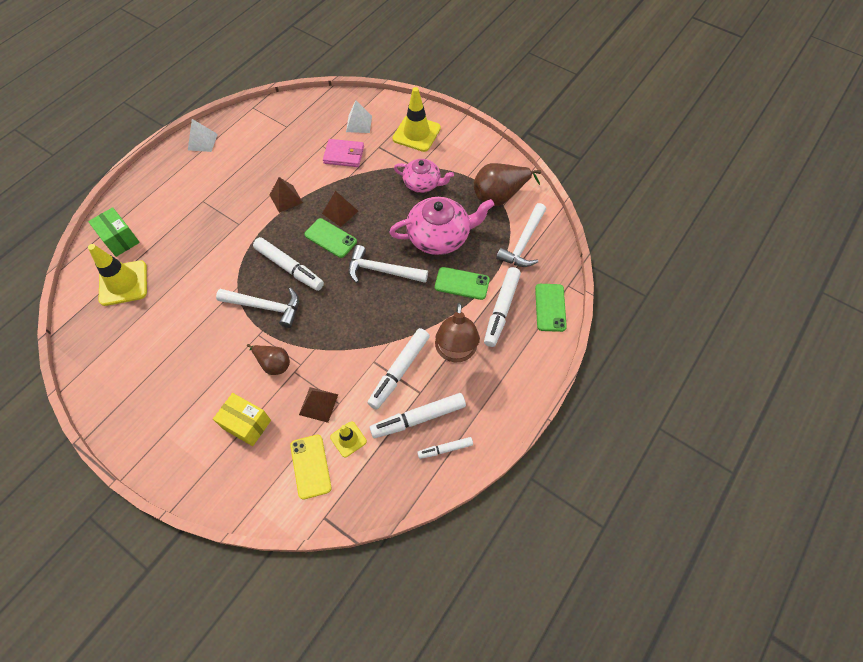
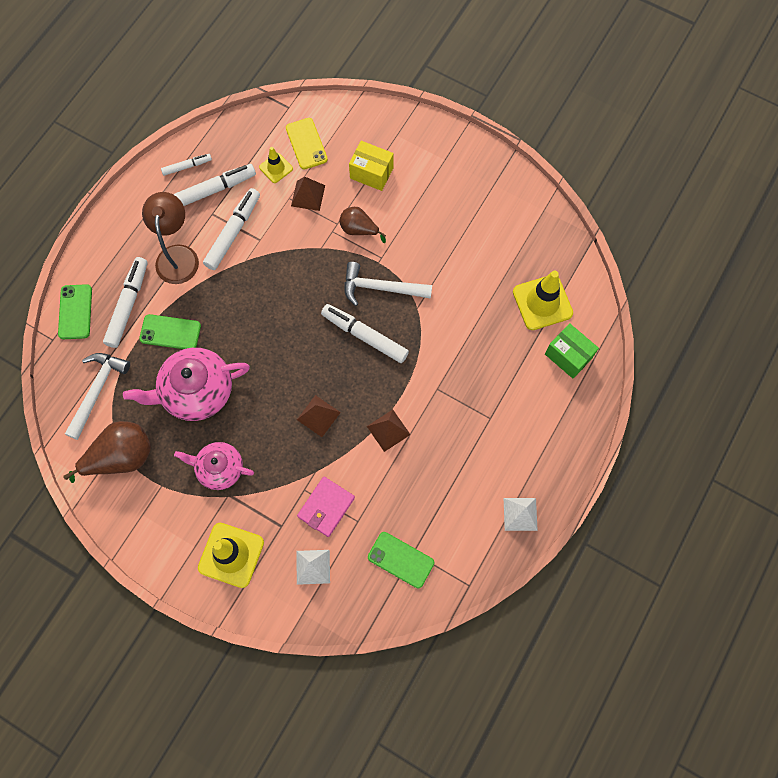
camera: 175 degrees right, 10 degrees up
(330, 238) = (324, 378): green phone -> green phone (401, 560)
(344, 155) = (326, 507): pink wallet -> pink wallet turned 60 degrees counterclockwise
(382, 270) = (260, 341): white hammer -> none

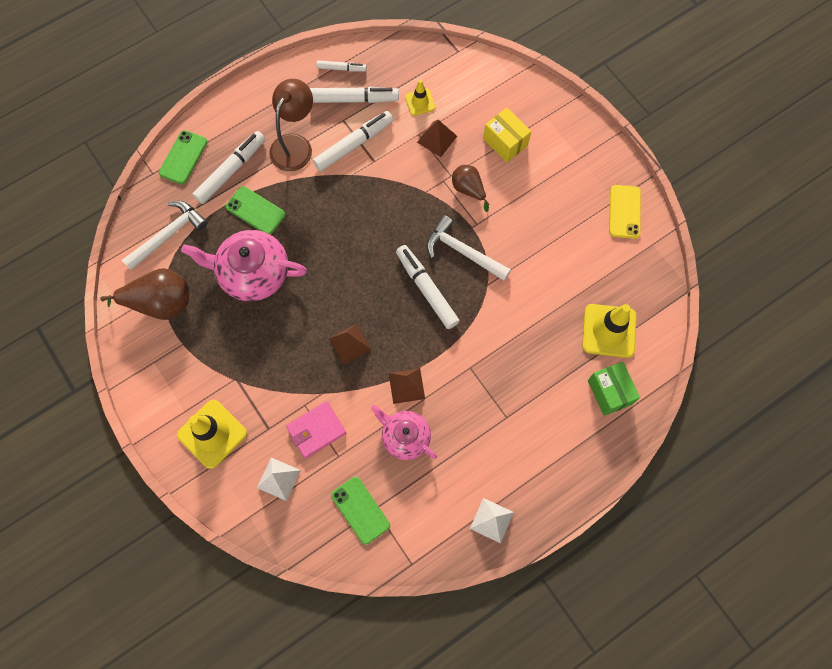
camera: 25 degrees right, 0 degrees up
(219, 468) = (239, 351): pink teapot -> pink teapot (405, 436)
(306, 144) = (458, 91): yellow phone -> yellow phone (624, 212)

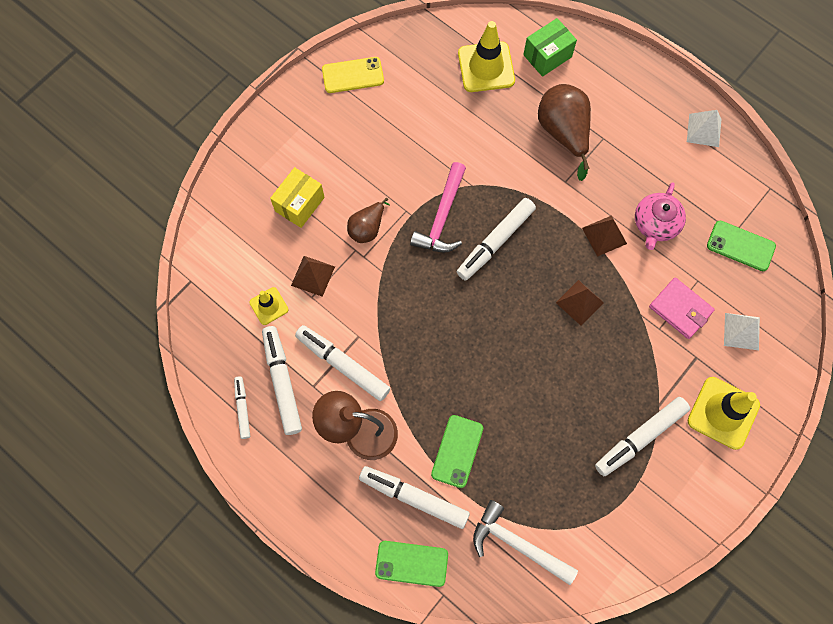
camera: 105 degrees left, 0 degrees up
(160, 303) = (601, 522): brown pear -> brown pear (563, 133)
(216, 356) = (640, 437): none -> white marker
(252, 273) = (533, 429): pink teapot -> none
(360, 510) = (740, 246): green phone -> green phone turned 75 degrees clockwise
(462, 251) = (442, 217): white hammer -> pink hammer

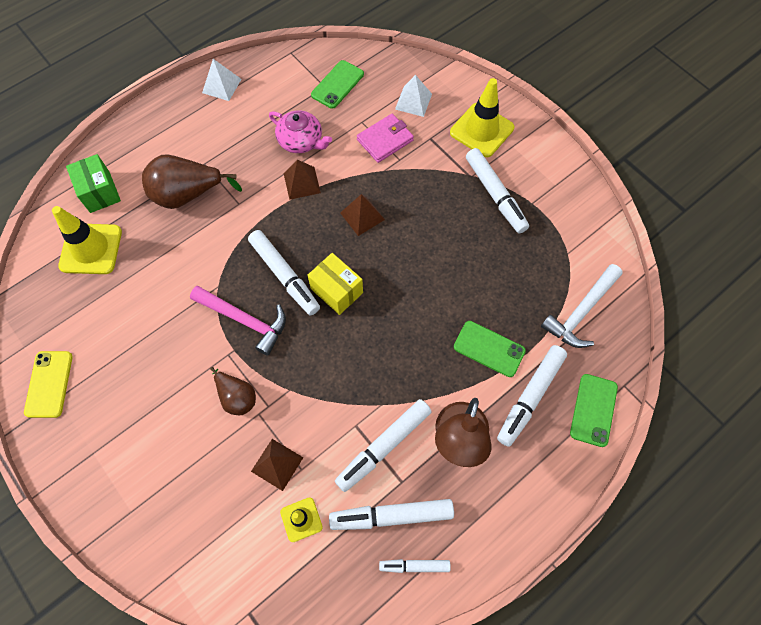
camera: 80 degrees left, 5 degrees down
(299, 204) = (188, 467): yellow box -> yellow box (337, 290)

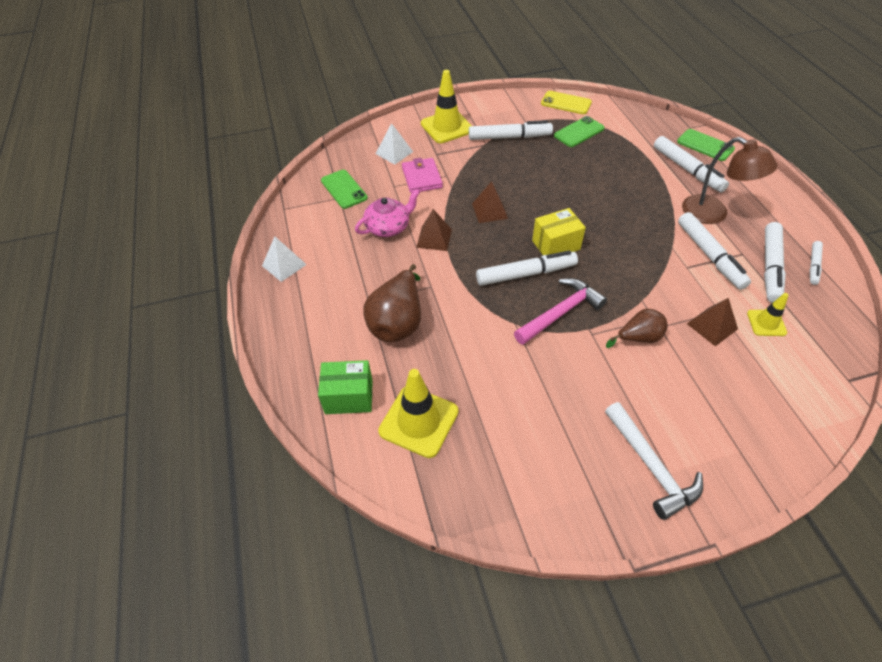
camera: 65 degrees left, 15 degrees down
(49, 384) = (574, 499): yellow phone -> yellow phone (566, 103)
(489, 349) = (641, 178): green phone -> green phone (579, 132)
(581, 312) = (627, 128): white hammer -> white hammer (651, 467)

